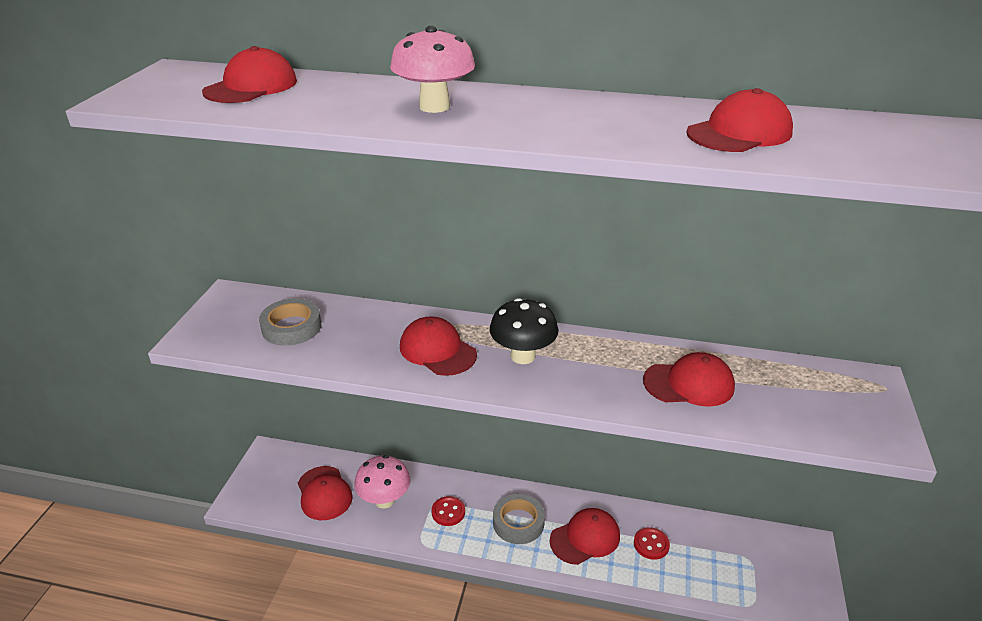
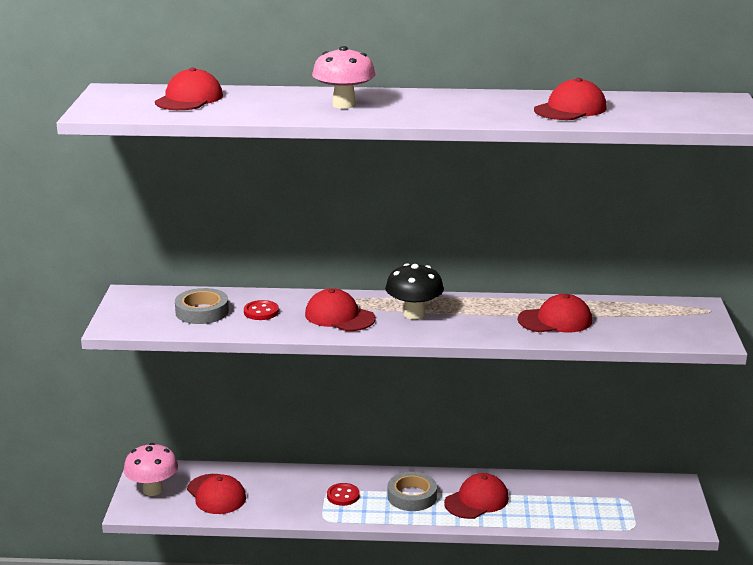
camera: 10 degrees left, 10 degrees down
(384, 500) = (278, 493): pink mushroom -> pink mushroom (152, 490)
(651, 544) = (537, 498): red button -> red button (261, 312)

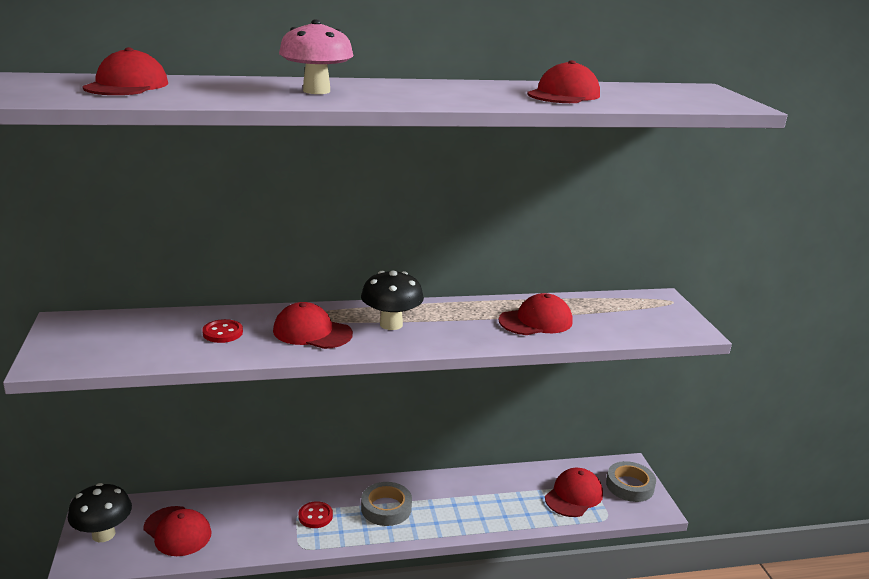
camera: 15 degrees left, 0 degrees up
(152, 490) = (103, 534): pink mushroom -> black mushroom
(202, 311) = (153, 337): grey tape -> grey tape (629, 486)
(477, 500) = (451, 505): red cap -> red cap (573, 496)

